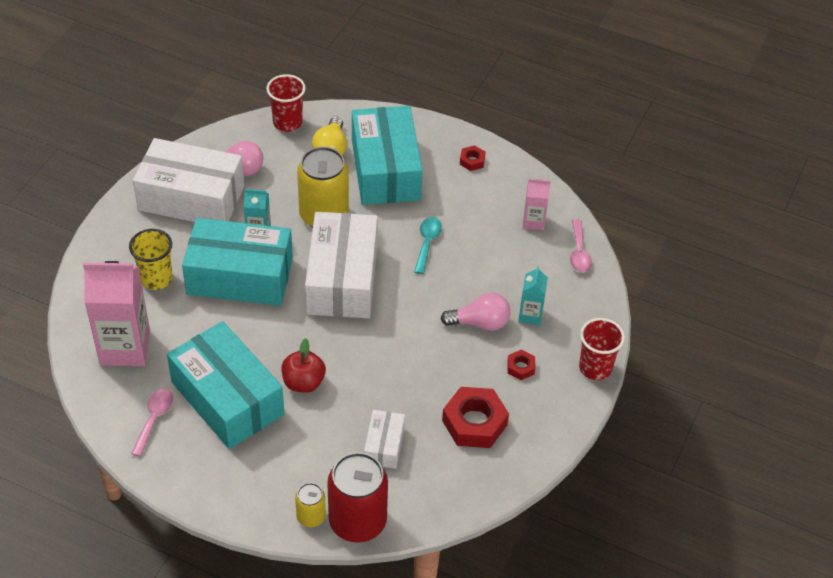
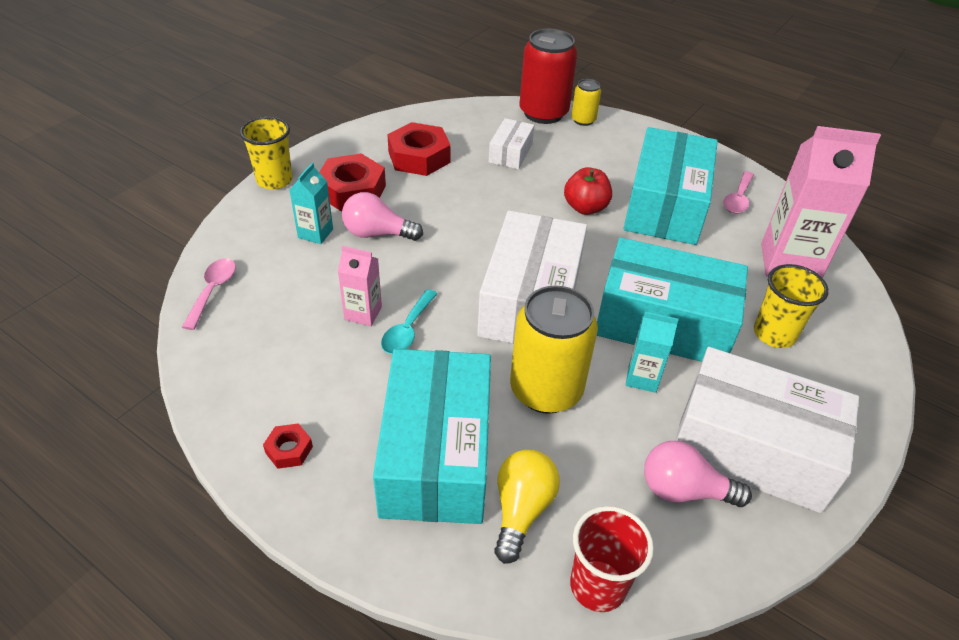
camera: 170 degrees left, 5 degrees down
(227, 398) = (665, 205): turquoise box -> turquoise box turned 45 degrees clockwise
(520, 367) = (352, 190): red nut -> red nut, size x2.05
(533, 221) = (248, 338): pink carton -> pink carton (363, 313)
(595, 368) = (274, 180): red cup -> yellow cup

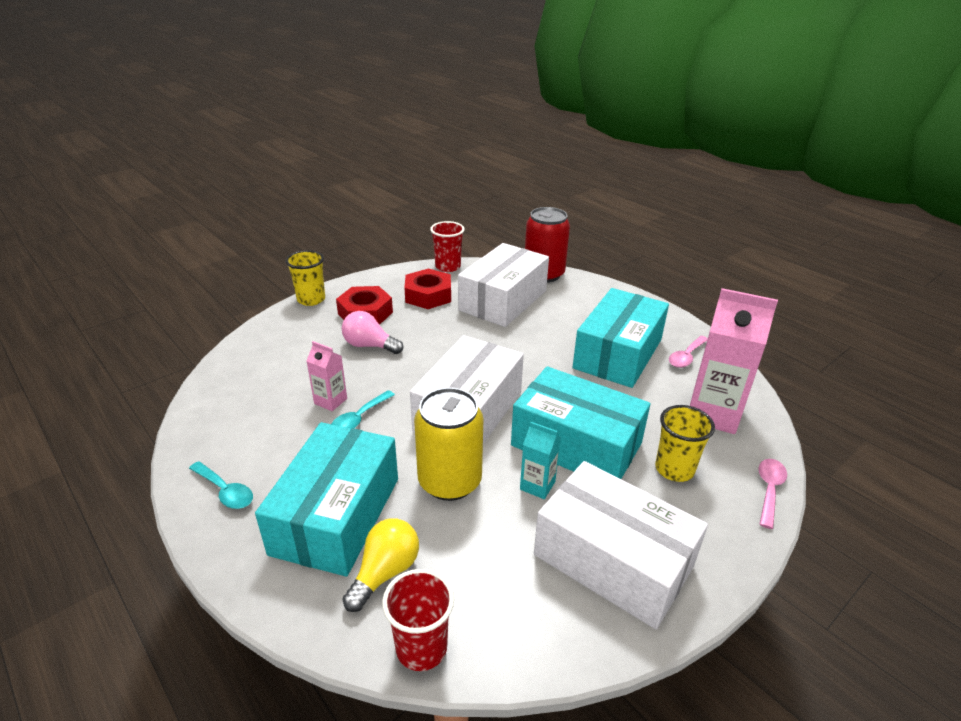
camera: 15 degrees right, 10 degrees down
(213, 291) = (228, 369): pink spoon -> pink spoon (769, 490)
(289, 450) = (225, 491): red nut -> turquoise spoon
(315, 233) = (323, 339): turquoise carton -> none
(426, 115) = (448, 267): none -> red cup
(510, 153) = (503, 300): white box -> white box, size x2.09
(583, 120) = (575, 283): yellow can -> none
(585, 208) = (547, 347): red apple -> none
(684, 490) = (534, 584): pink light bulb -> none

